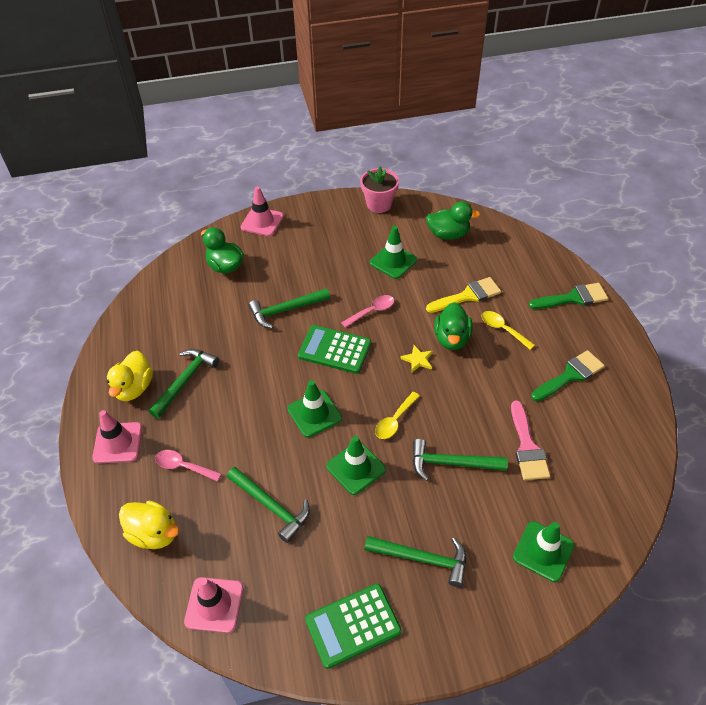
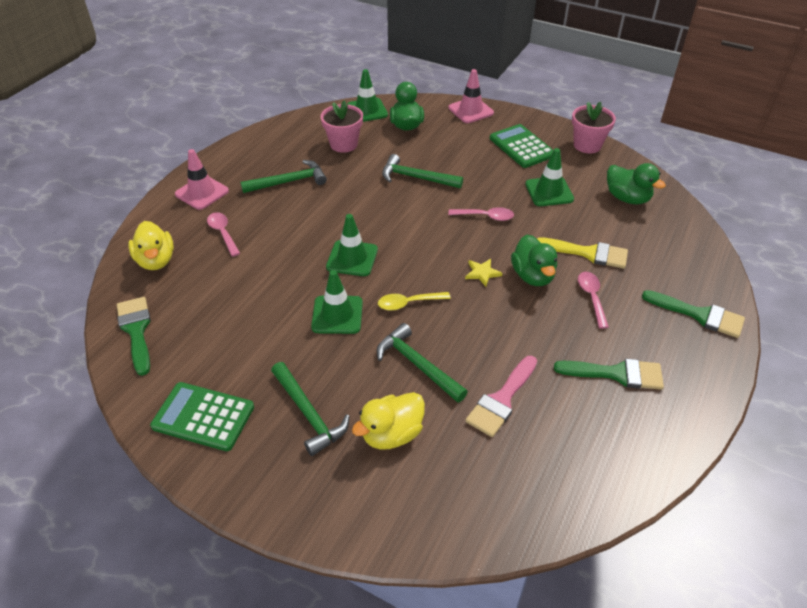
camera: 40 degrees right, 5 degrees down
(134, 388) = (251, 166): yellow duck -> yellow duck (391, 434)
(192, 316) = (343, 144): none -> pink flower pot
(214, 605) = (136, 330): pink traffic cone -> green brush
(272, 507) = (247, 298): green hammer -> none
(334, 350) = (421, 225): green calculator -> green calculator (521, 147)
(451, 338) = (532, 276): green duck -> green duck turned 60 degrees counterclockwise
(503, 329) = (591, 297): yellow spoon -> pink spoon
(543, 551) = (415, 488): green traffic cone -> green traffic cone (367, 110)

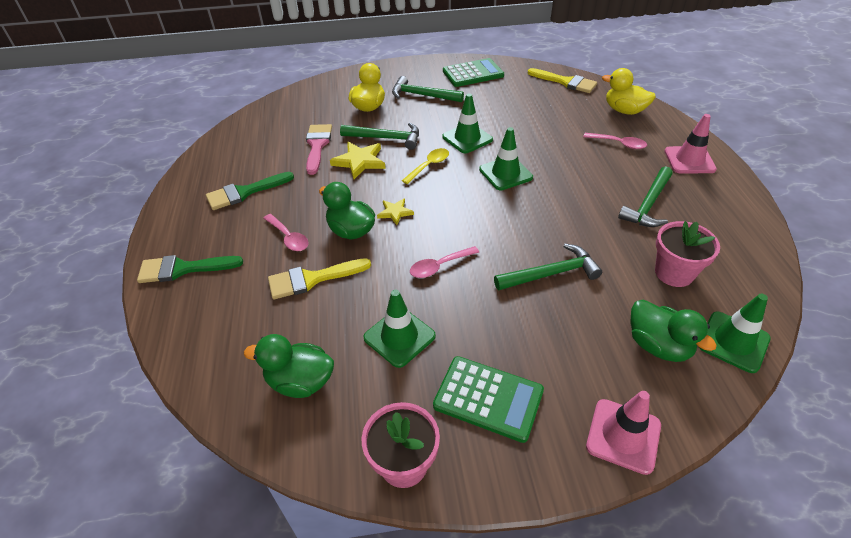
camera: 145 degrees right, 0 degrees up
(136, 330) = (566, 82): green brush -> yellow brush
(471, 347) = (359, 161): none -> yellow star

